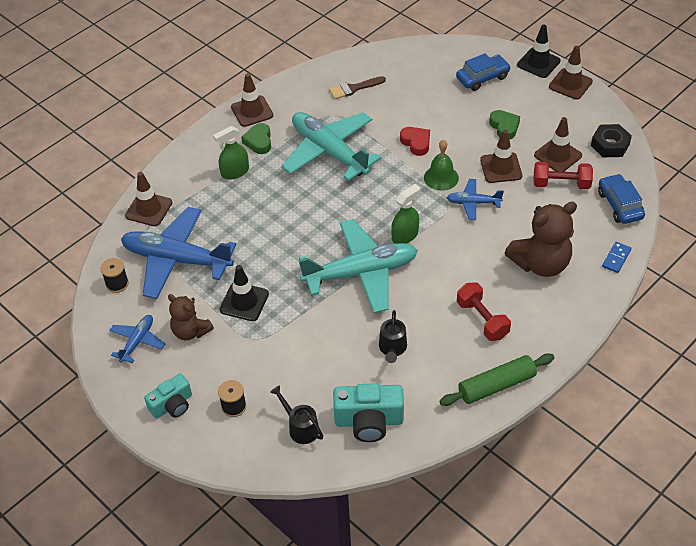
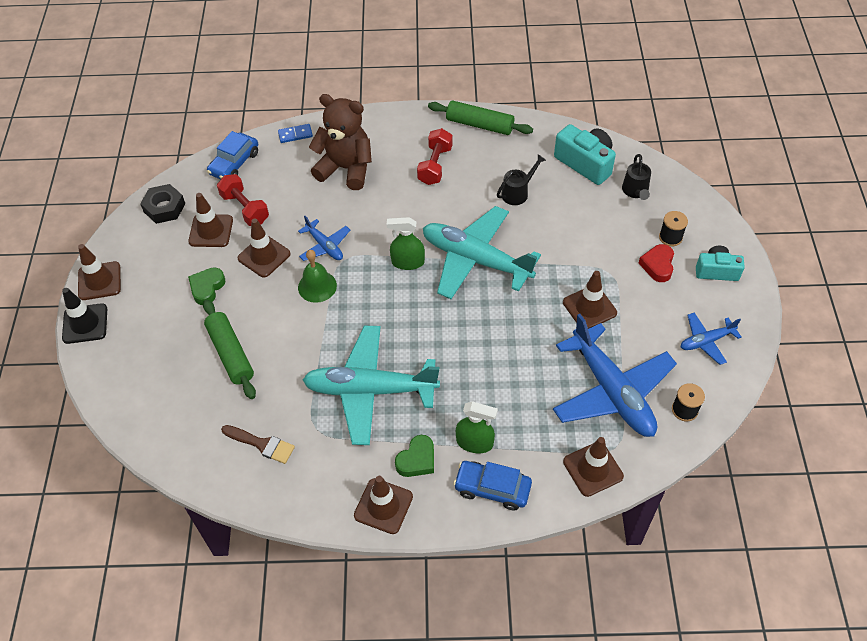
camera: 135 degrees left, 5 degrees up
(190, 331) = (655, 316): brown teddy bear -> none
(244, 302) = (589, 307): black traffic cone -> brown traffic cone
(329, 152) = (370, 390): turquoise plane -> turquoise plane turned 90 degrees clockwise
(416, 143) = (291, 334): red heart -> red heart (658, 265)
(435, 109) = (230, 353): none -> green rolling pin
(482, 78) = (147, 351): blue car -> blue car (492, 488)

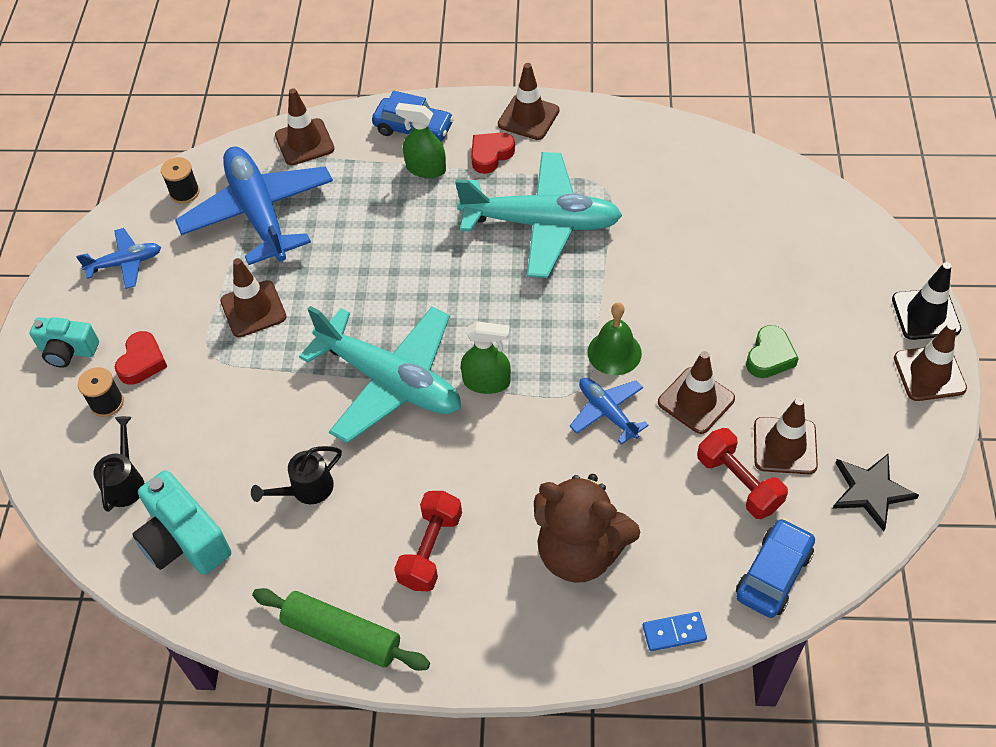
camera: 175 degrees left, 0 degrees up
(164, 208) = (870, 491): black nut -> black star
(230, 353) = (719, 270): green rolling pin -> none
(261, 444) = (664, 174): brown brush -> none
(417, 460) = (490, 155): green heart -> red heart

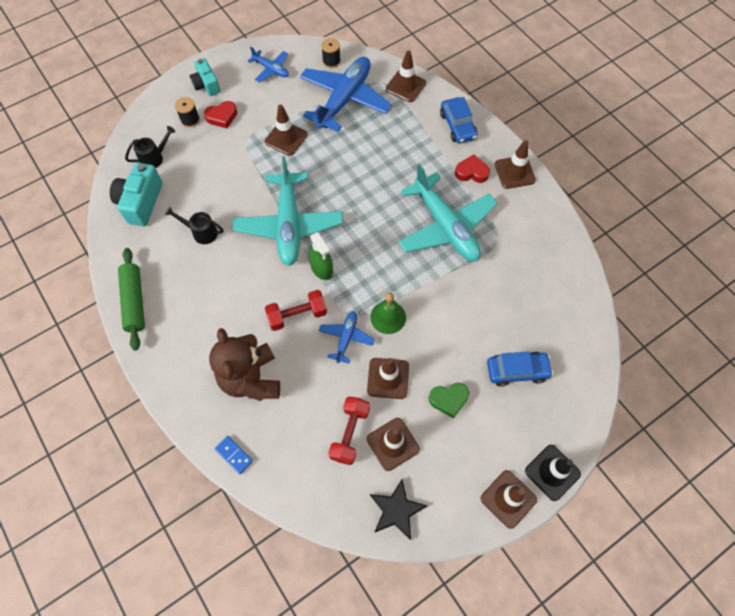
camera: 50 degrees right, 10 degrees up
(425, 169) = (435, 149): green spray bottle -> none
(430, 550) = (205, 308): red dumbbell -> red dumbbell (297, 315)
(773, 574) = (304, 486): blue car -> blue car (517, 371)

